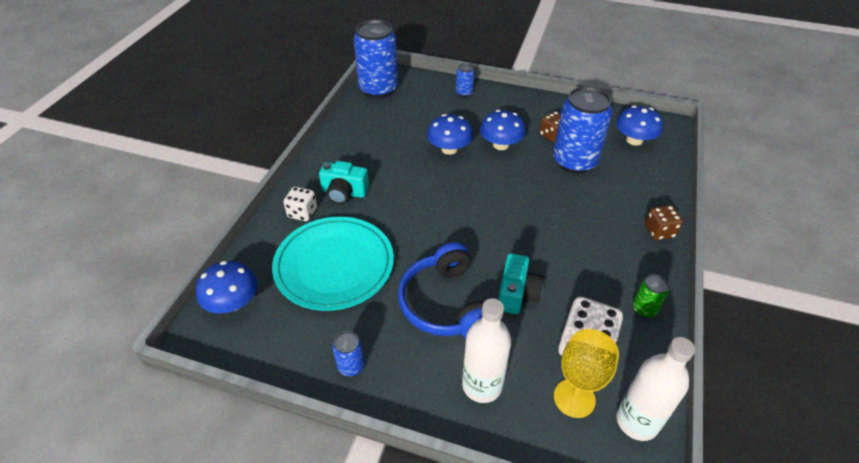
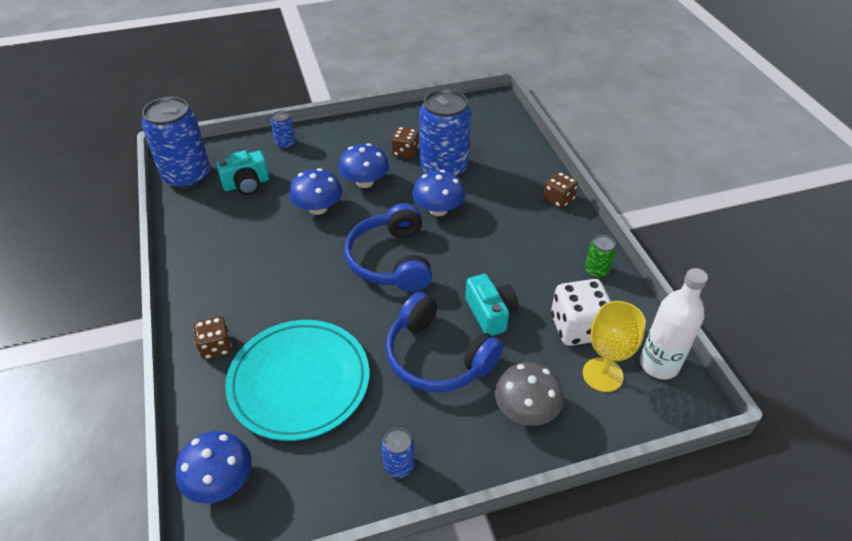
camera: 35 degrees left, 0 degrees up
(302, 213) = (216, 347): white dice -> brown dice
(344, 192) = (244, 303): turquoise camera -> turquoise camera (246, 184)
(472, 213) = (391, 260): none -> blue headphones
(482, 385) = (526, 409): white bottle -> grey mushroom
(634, 140) = (478, 127): blue mushroom -> blue mushroom (438, 209)

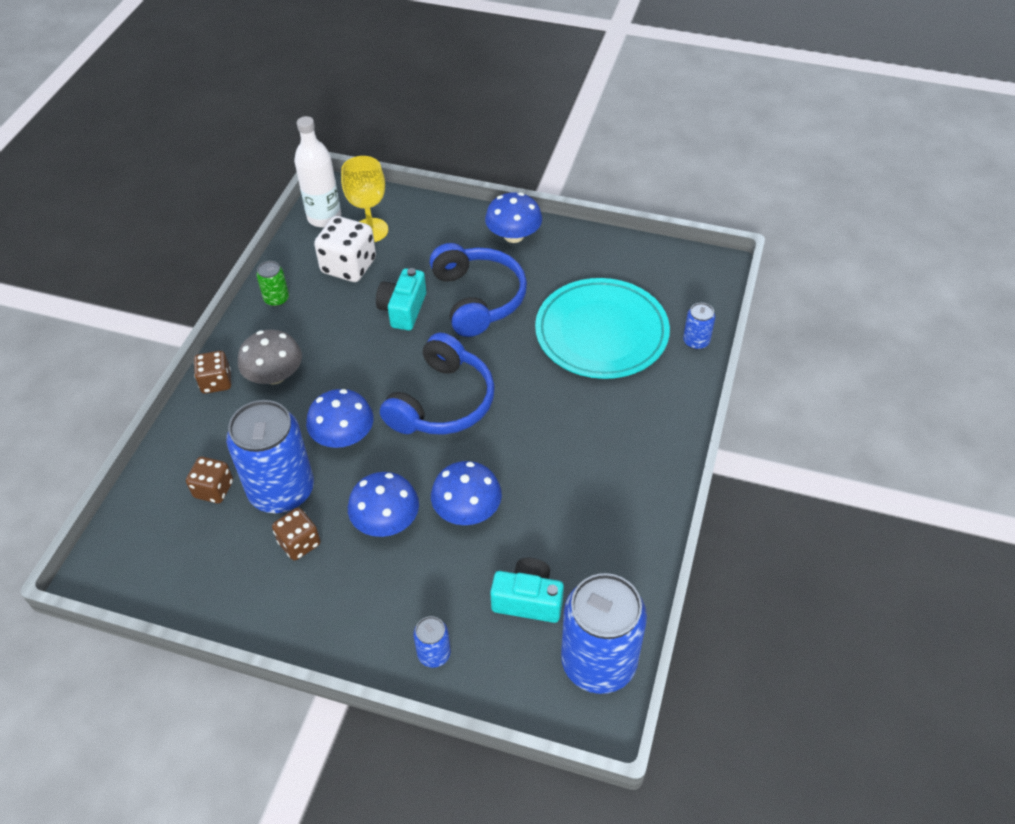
camera: 145 degrees left, 5 degrees up
(216, 347) = (658, 397): brown dice -> brown dice (214, 489)
(220, 481) = (696, 294): blue mushroom -> blue mushroom (513, 235)
(399, 465) = (565, 247): blue can -> blue can (696, 341)
(526, 409) = (448, 236): grey mushroom -> grey mushroom (274, 375)

